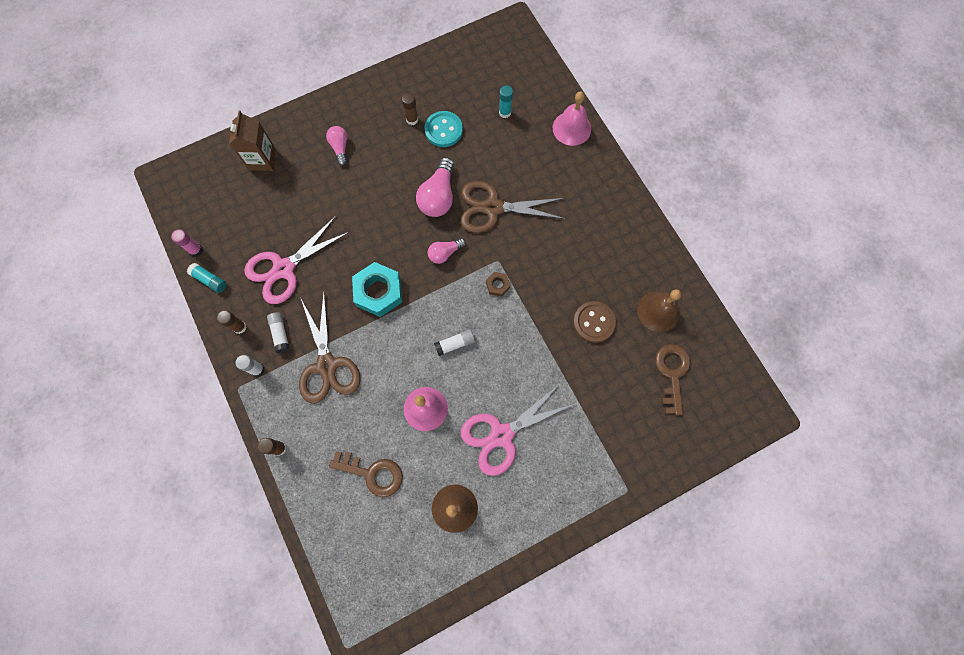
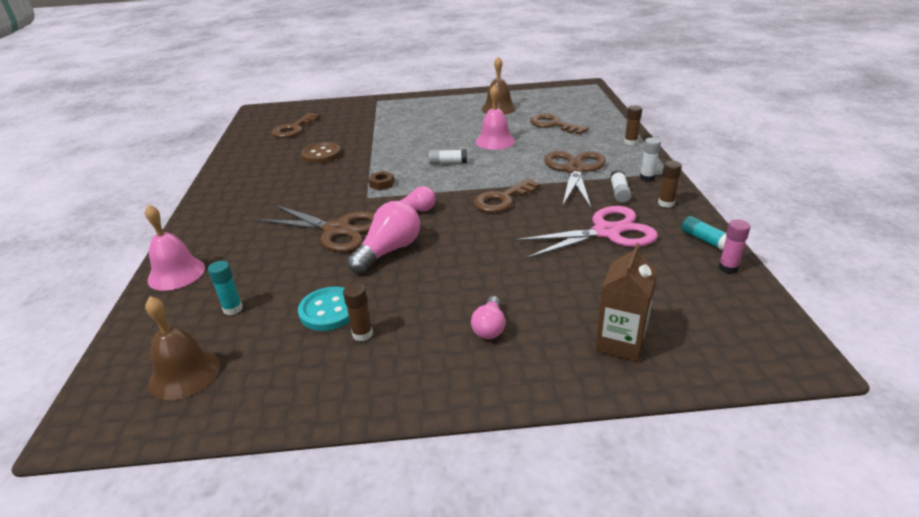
camera: 155 degrees left, 40 degrees down
(378, 292) = (502, 199): turquoise nut -> brown key
(502, 435) = (443, 125): pink scissors -> none
(658, 311) = (265, 151): brown bell -> brown bell (184, 374)

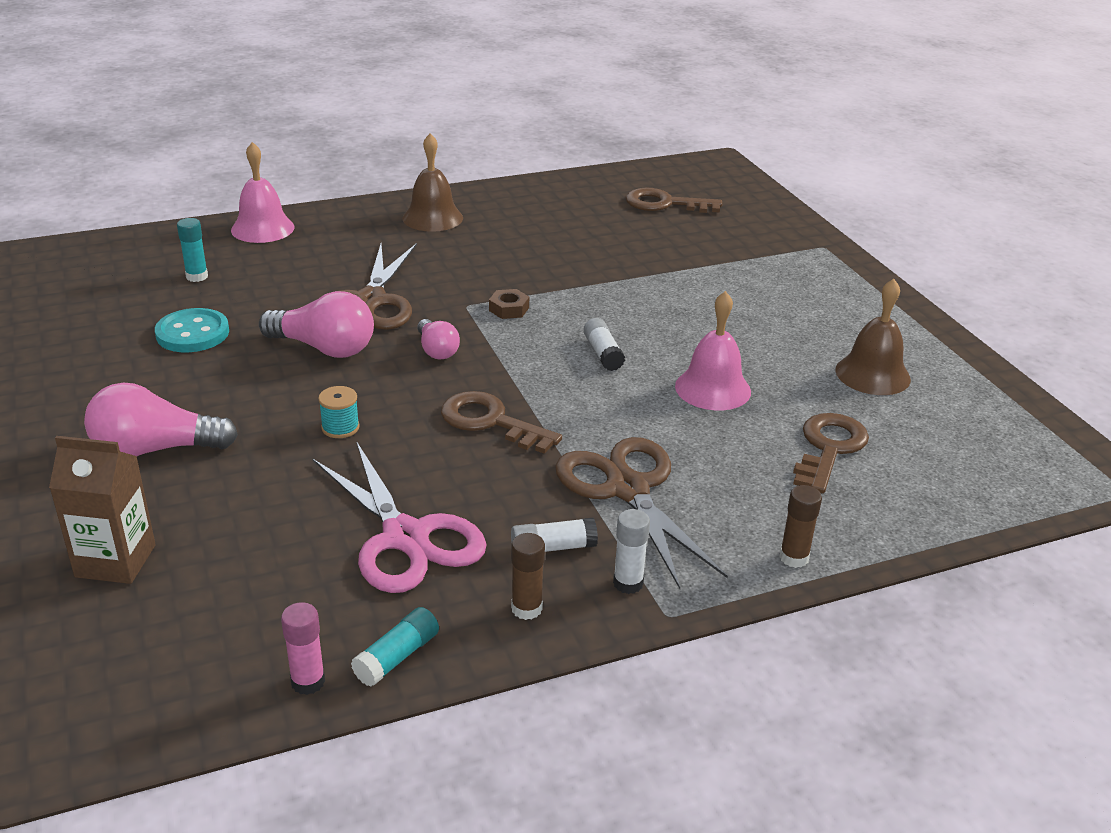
camera: 70 degrees right, 0 degrees up
(184, 374) = (93, 280): brown bell -> brown bell (432, 218)
(321, 154) = (586, 244): brown button -> none
(362, 334) = (148, 363): brown glue stick -> none
(489, 327) = (155, 449): pink light bulb -> pink light bulb, size x1.71
(490, 248) = (340, 427): none -> turquoise spool
(574, 170) = (627, 489): brown scissors -> brown scissors turned 105 degrees counterclockwise

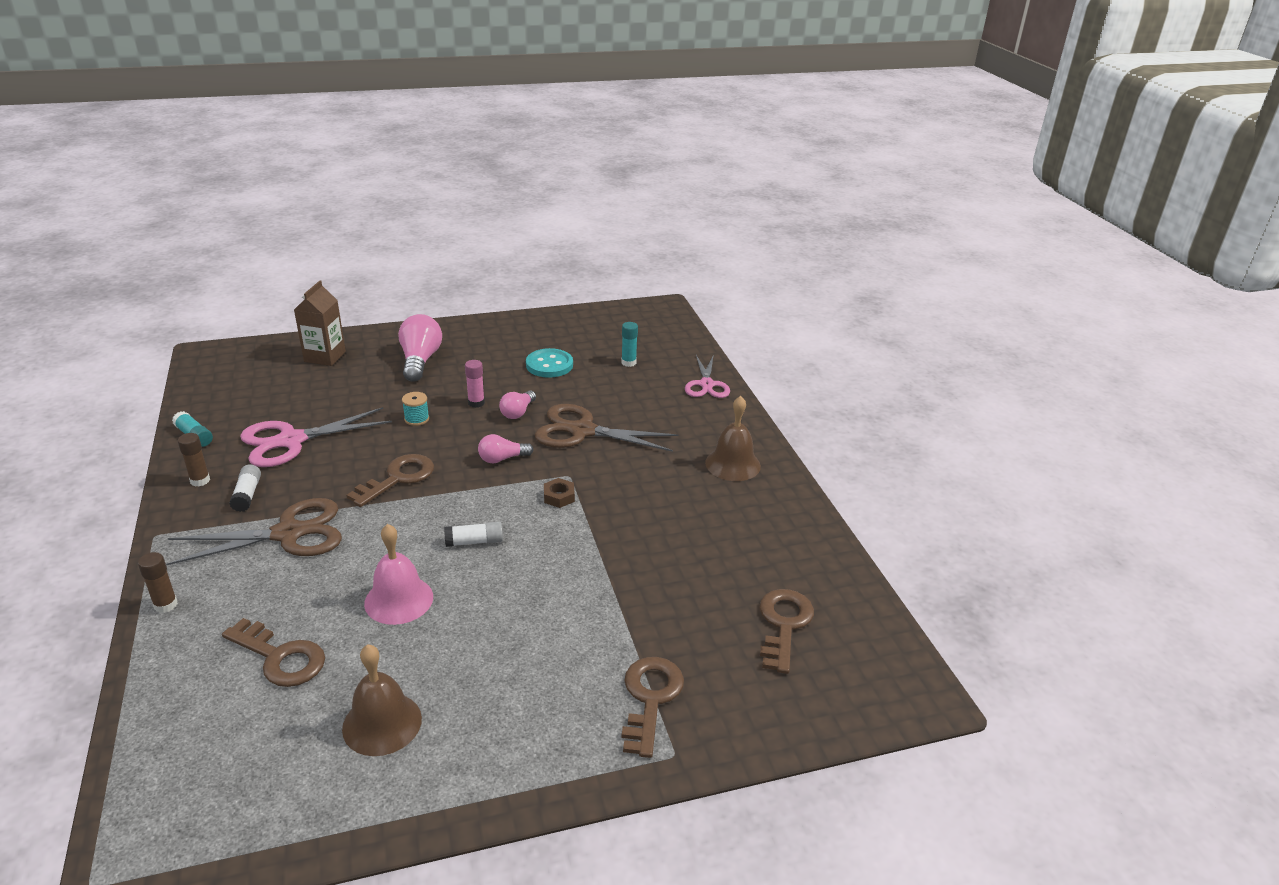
camera: 95 degrees right, 0 degrees up
(262, 228) = (706, 384): pink bell -> pink scissors
(308, 682) = (197, 410): pink glue stick -> pink glue stick (476, 403)
(324, 348) = (518, 412): pink light bulb -> pink light bulb, size x0.58
(628, 583) = (194, 522): white glue stick -> none
(774, 256) = (650, 698): none -> brown key

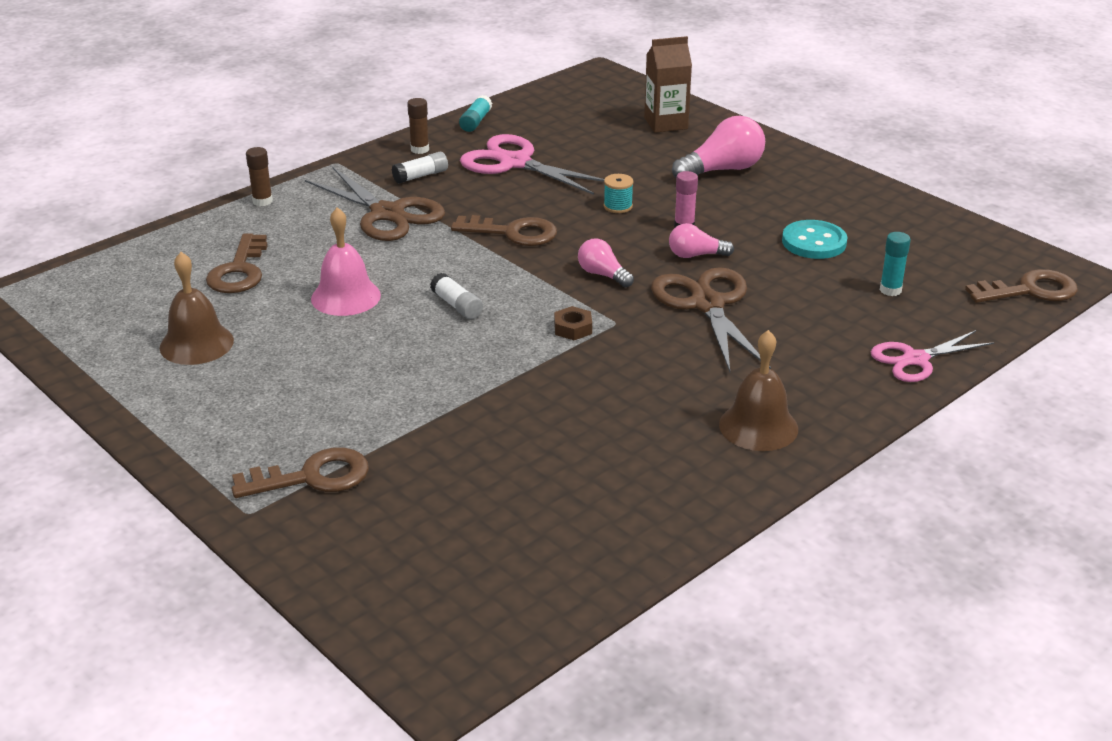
camera: 65 degrees right, 0 degrees up
(783, 625) = (487, 540): brown key -> brown key (1030, 290)

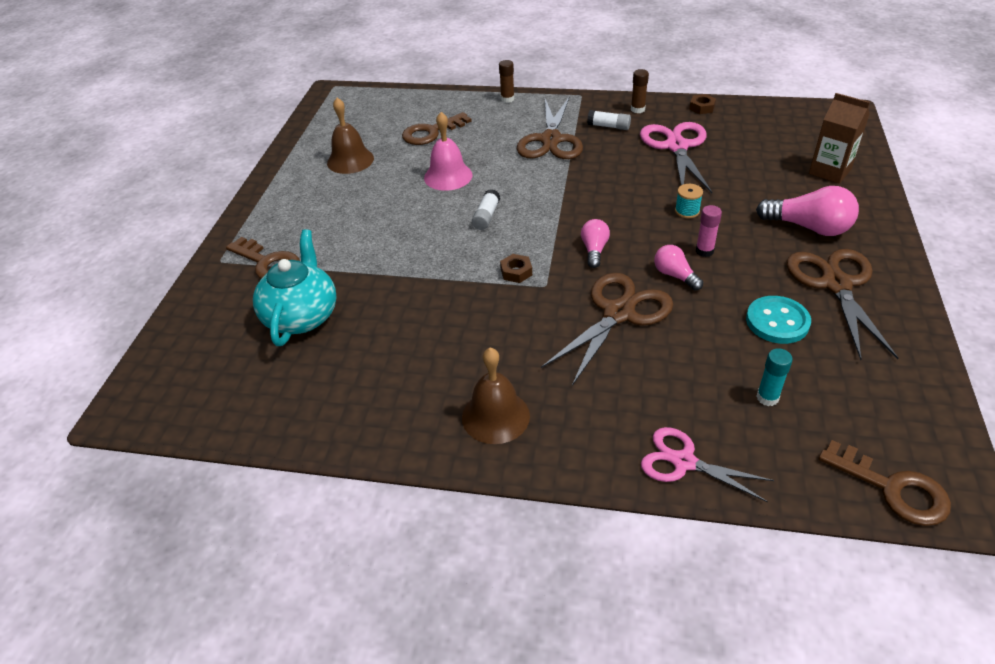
camera: 55 degrees right, 10 degrees up
(450, 487) = (302, 316): none -> turquoise teapot
(475, 121) = (702, 107): turquoise glue stick -> brown nut
(513, 233) = (594, 191): brown key -> none
(805, 197) = (836, 284): none -> brown scissors

